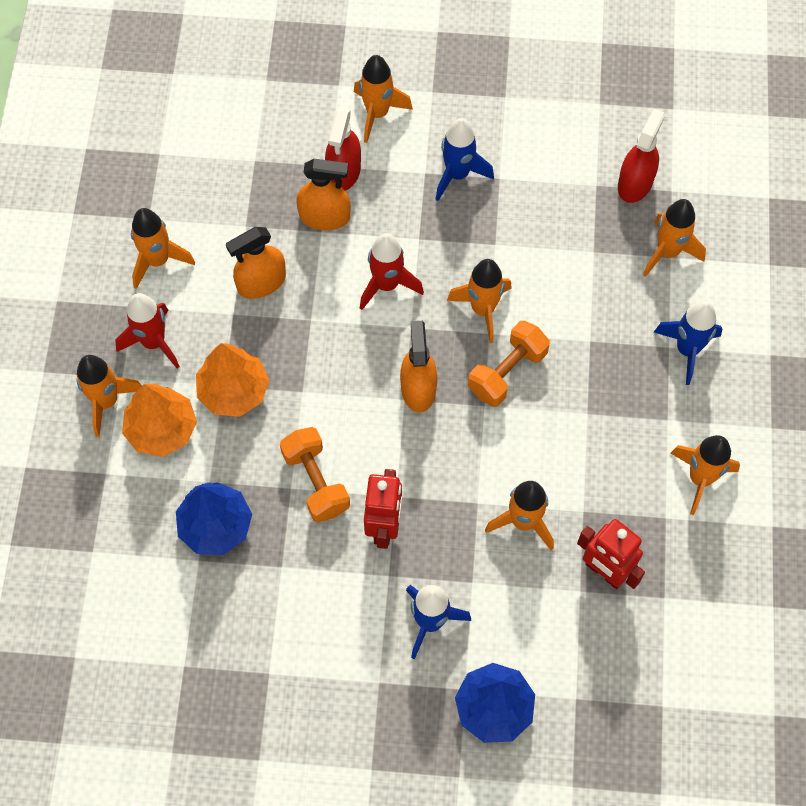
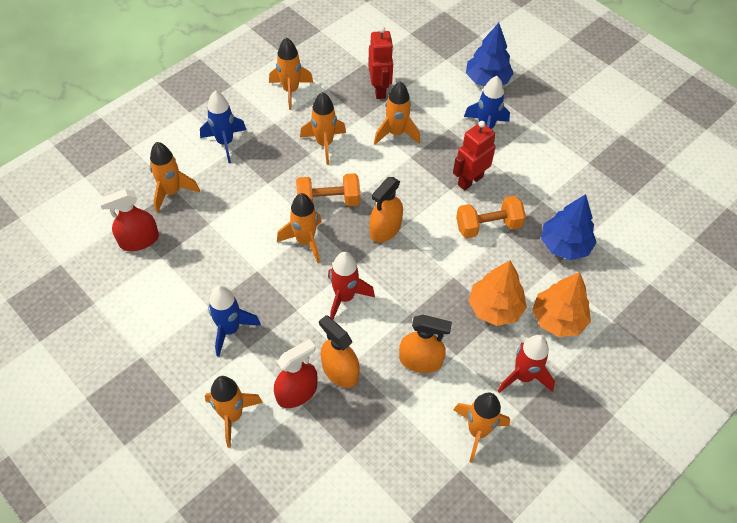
camera: 140 degrees left, 10 degrees down
(107, 401) = (582, 362): orange rocket -> orange rocket (324, 144)
(316, 482) = (488, 226): orange dumbbell -> orange dumbbell turned 60 degrees clockwise

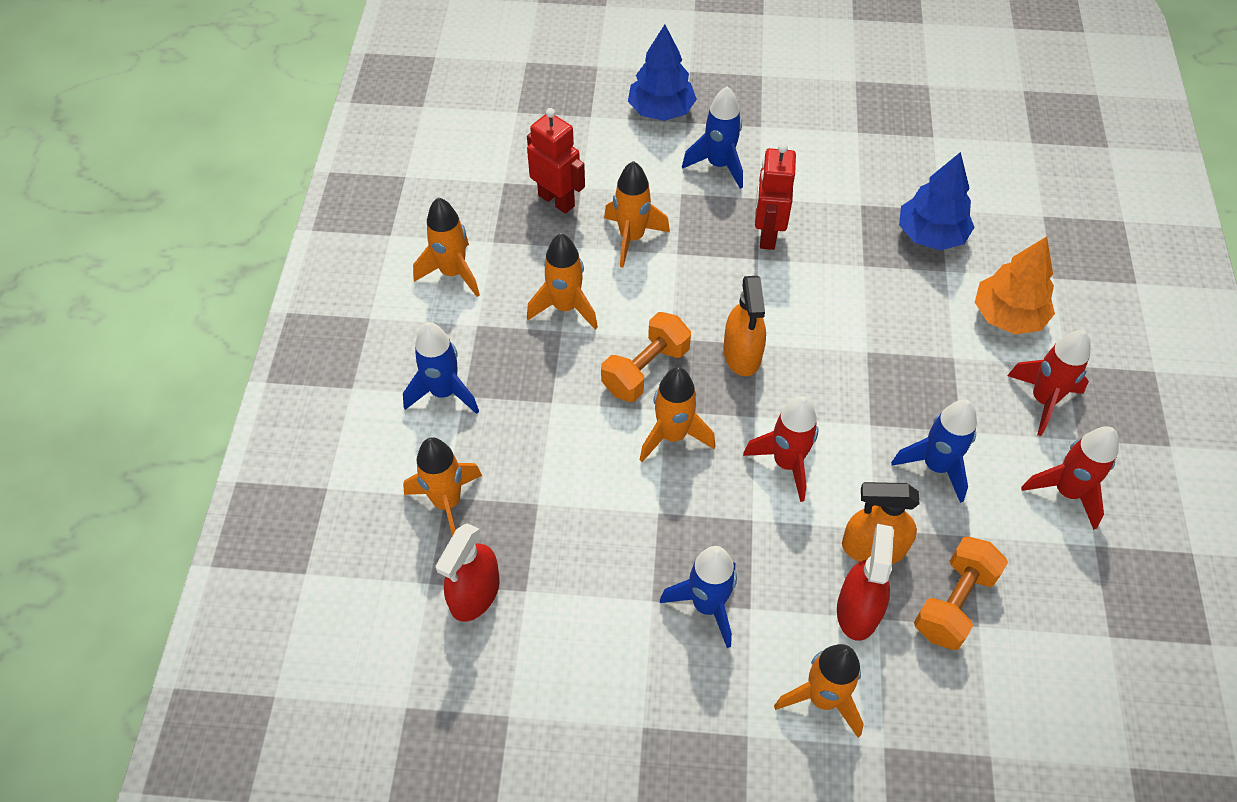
camera: 40 degrees left, 0 degrees up
(420, 360) = (936, 466): orange spray bottle -> blue rocket
(477, 431) = (1066, 492): orange rocket -> red rocket
(488, 226) = (839, 270): orange dumbbell -> orange dumbbell (953, 603)
(495, 308) = (941, 352): orange tree -> none

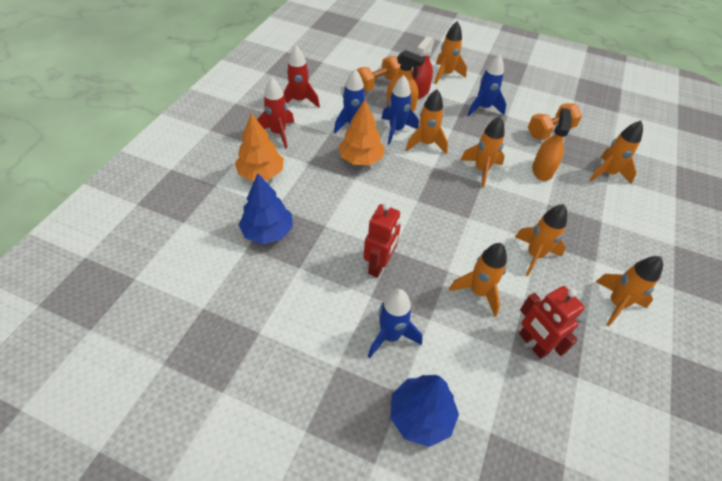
camera: 165 degrees left, 5 degrees down
(444, 392) = (614, 226): blue rocket -> blue rocket (396, 130)
(475, 593) = (590, 137): red spray bottle -> none
(645, 370) = (489, 205): orange dumbbell -> orange dumbbell (550, 131)
(742, 354) = (428, 197): orange spray bottle -> orange spray bottle (542, 170)
(786, 463) = (426, 144): red rocket -> orange rocket
(878, 392) = (361, 159): none -> orange tree

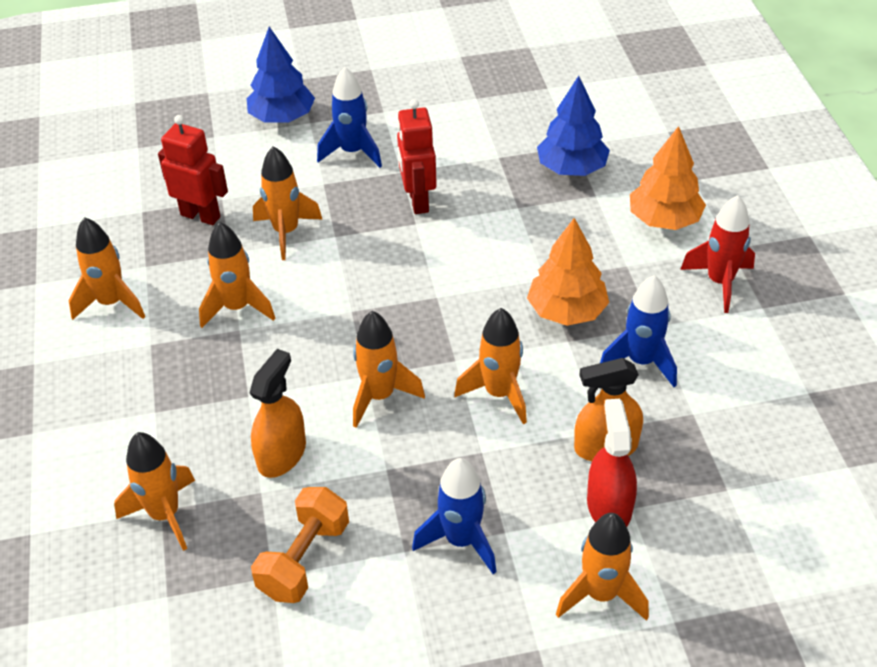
camera: 150 degrees right, 5 degrees down
(299, 101) = (767, 354): red rocket -> none
(377, 84) = (696, 475): orange dumbbell -> none
(396, 130) = (566, 392): blue rocket -> none
(542, 170) = (281, 454): orange spray bottle -> orange spray bottle turned 135 degrees counterclockwise

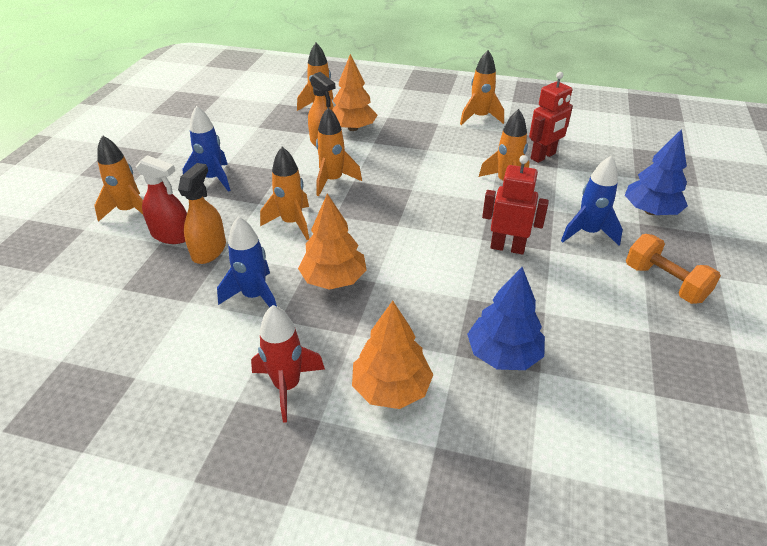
camera: 115 degrees right, 5 degrees down
(215, 439) = (353, 128): none -> orange tree
(237, 308) = (446, 152): orange rocket -> none
(304, 559) = (257, 136): orange dumbbell -> orange dumbbell (664, 283)

